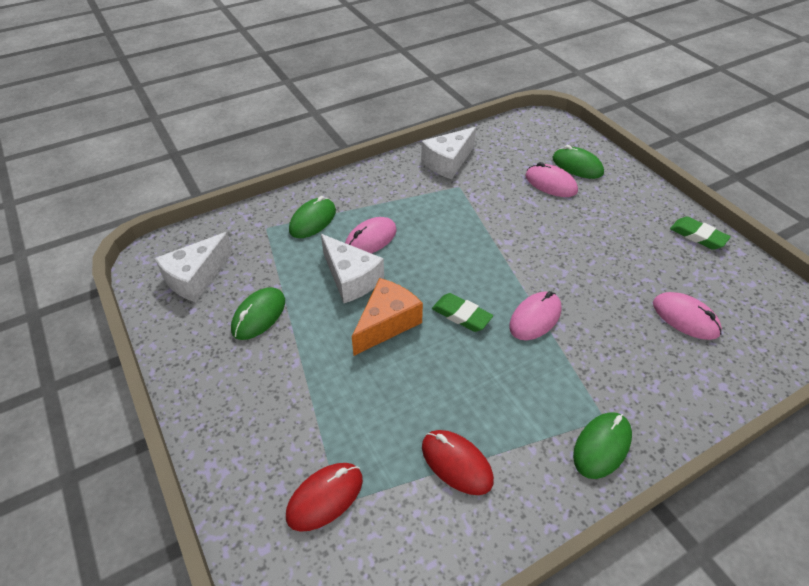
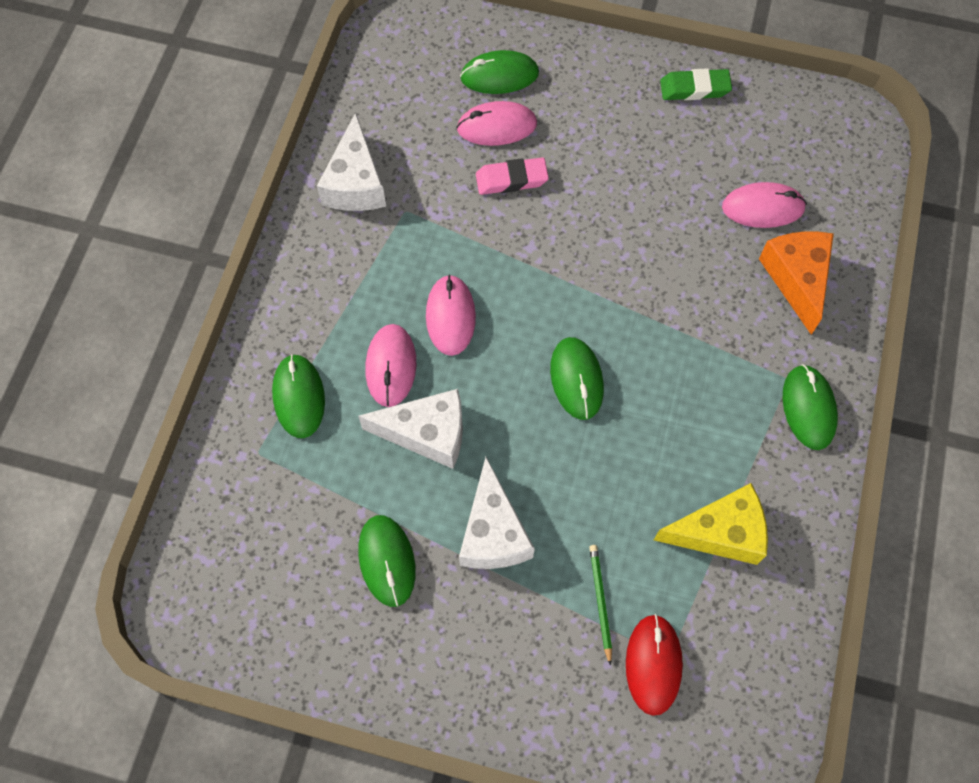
camera: 45 degrees left, 20 degrees up
(196, 277) = (262, 582): white cheese -> white cheese (493, 532)
(337, 433) = (600, 602): none -> green pencil
(386, 323) = (519, 452): orange cheese -> orange cheese (796, 279)
(456, 463) = (720, 532): red mouse -> yellow cheese
(461, 315) = (576, 379): green eraser -> green mouse
(532, 208) = (511, 179): none -> pink eraser
(535, 318) = (642, 322): pink mouse -> pink mouse (450, 316)

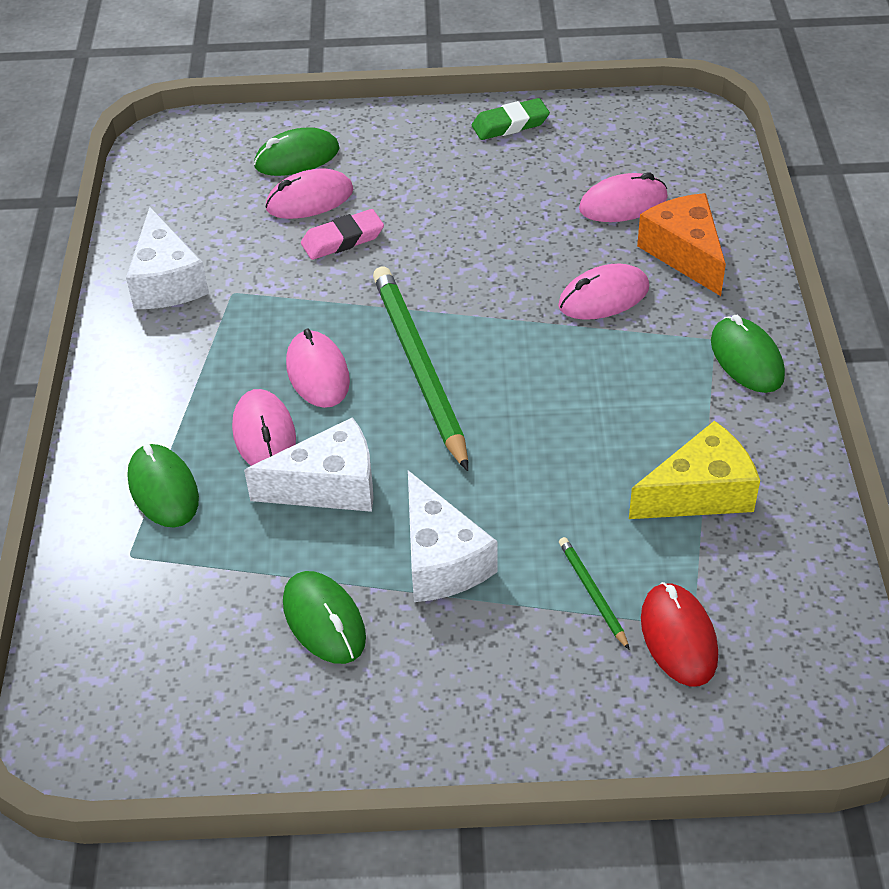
camera: 15 degrees left, 20 degrees down
(533, 335) = (419, 367): none -> green pencil
(576, 379) = (482, 395): green mouse -> none
(710, 306) = (603, 297): none -> pink mouse

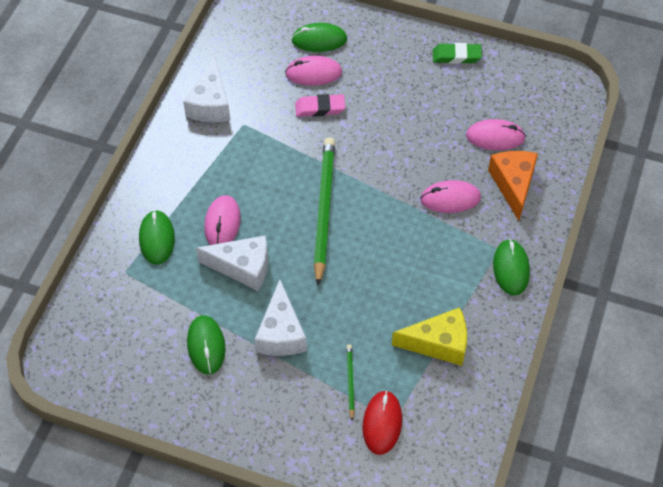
camera: 20 degrees right, 10 degrees up
(318, 373) = (267, 194): pink mouse -> none

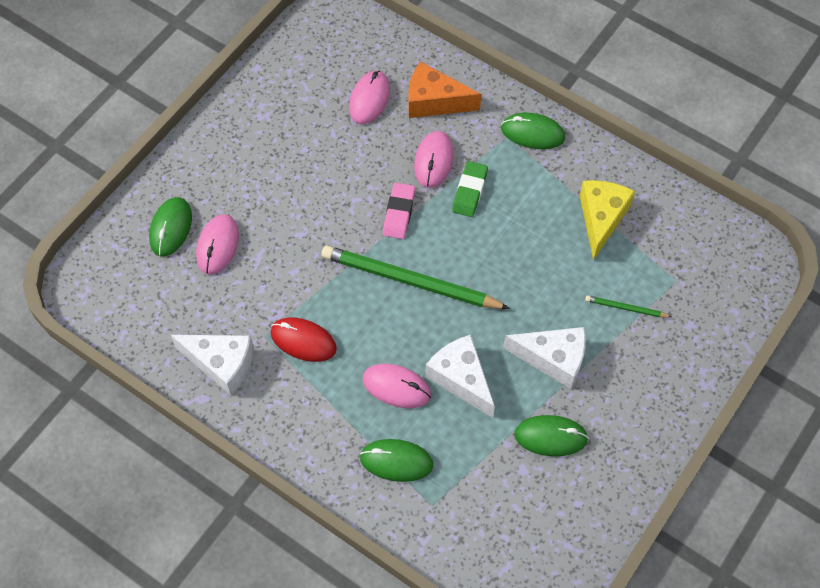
camera: 75 degrees left, 5 degrees up
(242, 267) = (461, 379): white cheese -> white cheese turned 60 degrees counterclockwise
(320, 108) = (271, 251): pink eraser -> pink eraser (399, 213)
(382, 423) = (678, 291): red mouse -> red mouse (303, 341)
(456, 56) = (249, 102): green eraser -> green eraser (469, 191)

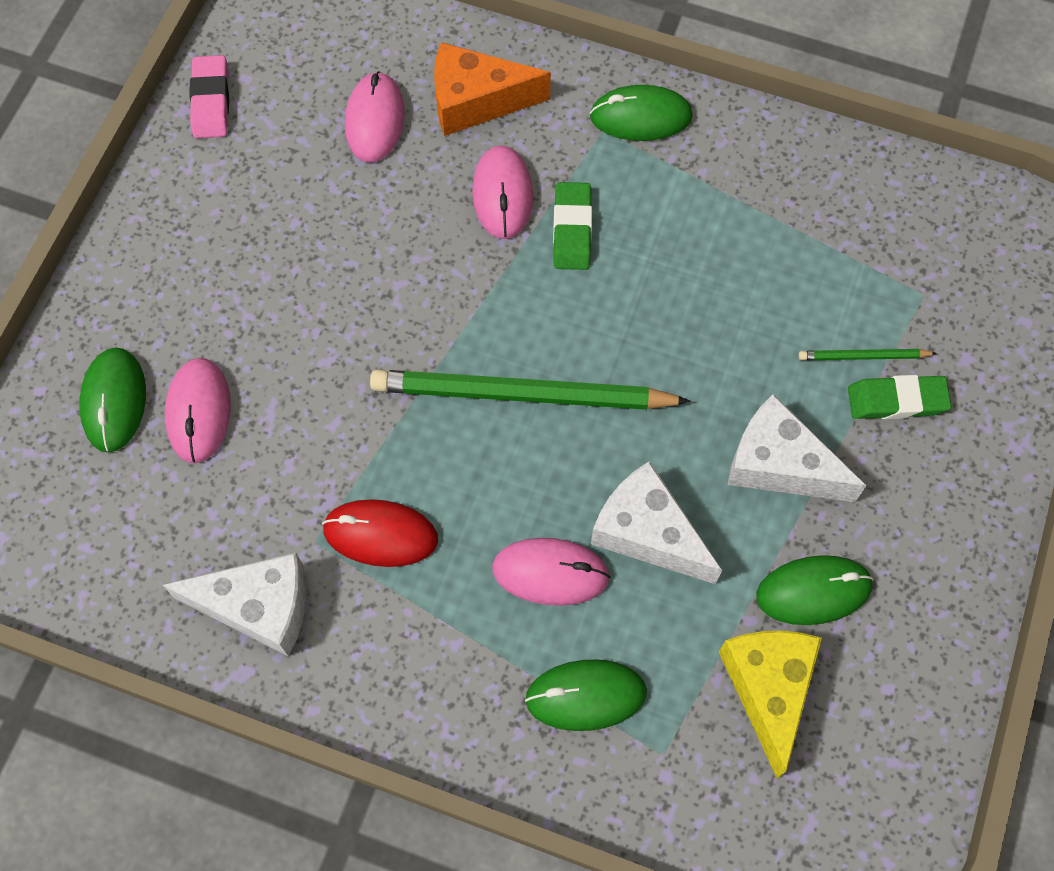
camera: 15 degrees left, 5 degrees up
(399, 213) = (472, 290): pink eraser -> pink eraser (211, 101)
(553, 359) = (779, 465): white cheese -> white cheese turned 150 degrees counterclockwise
(601, 219) = (784, 225): yellow cheese -> yellow cheese (768, 689)
(638, 339) = (896, 400): none -> green eraser

